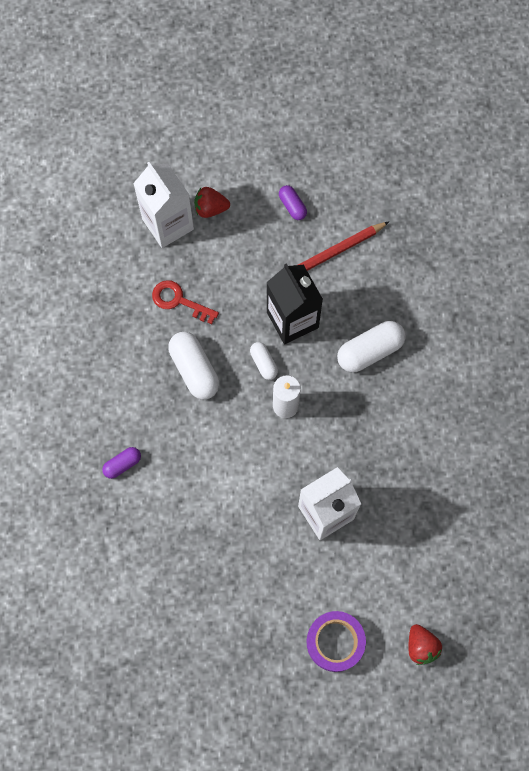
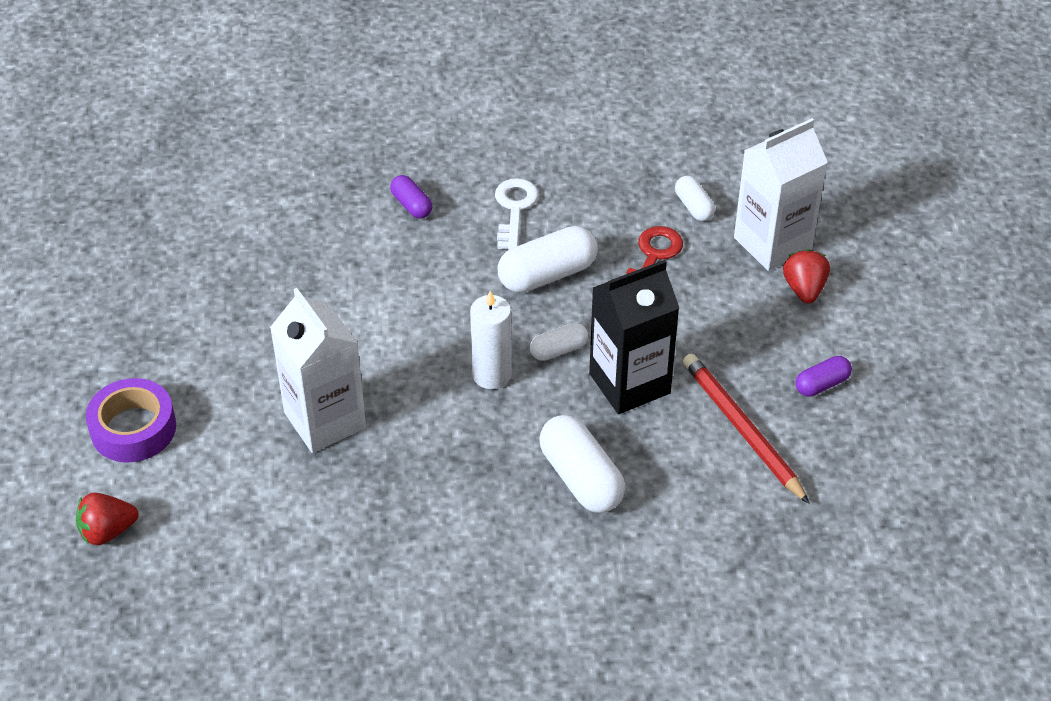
camera: 90 degrees right, 25 degrees down
(129, 392) = (514, 209): none -> white key
(131, 271) = (694, 207): none -> white capsule

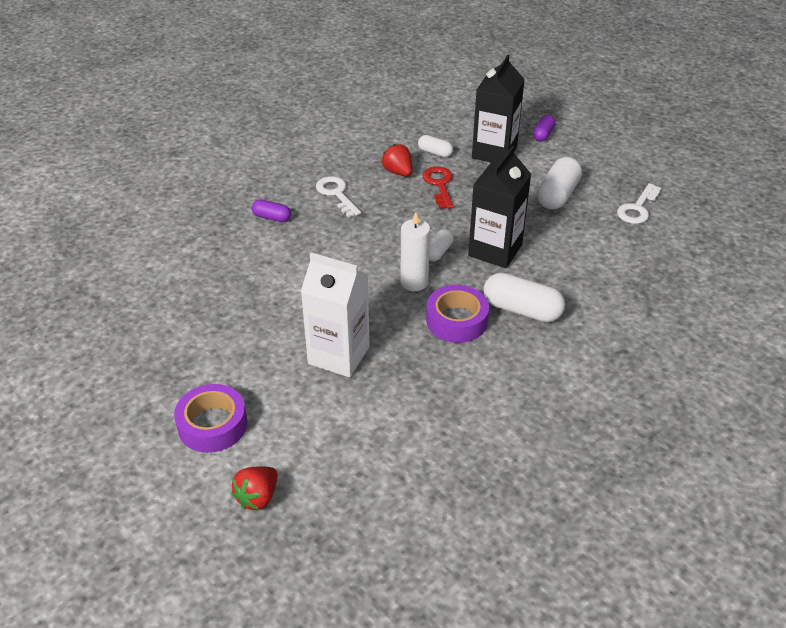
camera: 35 degrees left, 5 degrees down
(492, 450) = (456, 320): none -> purple tape
(547, 275) = (391, 218): white capsule -> white capsule (557, 195)
(742, 430) = (577, 244): red pencil -> none
(772, 243) = (494, 152): white carton -> black carton
(804, 289) = (533, 166): red strawberry -> red strawberry (398, 172)
(822, 384) = (591, 205): purple capsule -> purple capsule (543, 134)
(880, 421) = (637, 208): none -> white key

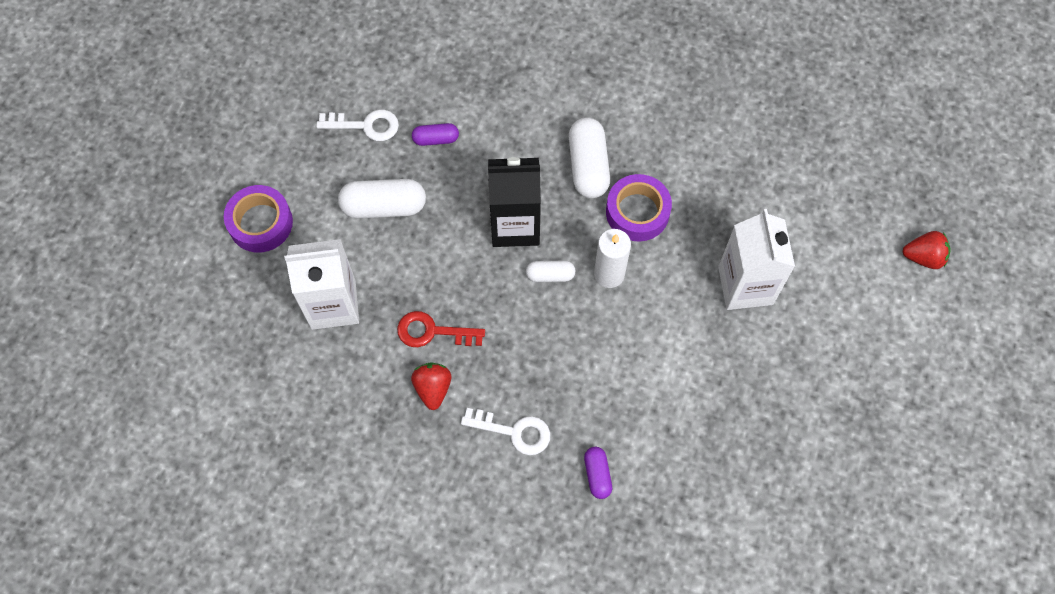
camera: 120 degrees left, 25 degrees up
(212, 425) = (888, 337): purple tape -> purple tape (260, 223)
(336, 194) = (514, 431): white key -> white key turned 105 degrees counterclockwise
(398, 172) = (433, 388): red strawberry -> red strawberry turned 150 degrees clockwise
(435, 152) = (369, 368): white capsule -> none
(439, 185) = (432, 332): red key -> red key turned 45 degrees clockwise
(494, 152) = (333, 304): black carton -> white carton
(543, 134) = (265, 269): purple capsule -> purple capsule (436, 139)

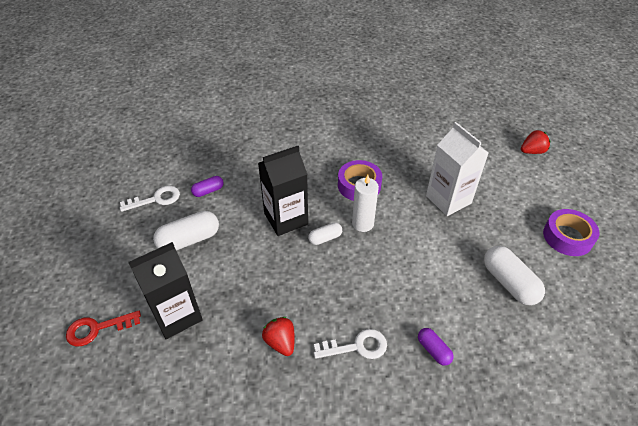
camera: 25 degrees left, 20 degrees down
(260, 223) = (98, 283): purple tape -> purple tape (567, 237)
(333, 304) = (177, 315): white carton -> black carton
(432, 332) = (261, 304): red key -> red key (97, 329)
(588, 166) = (314, 173): white capsule -> white capsule (509, 283)

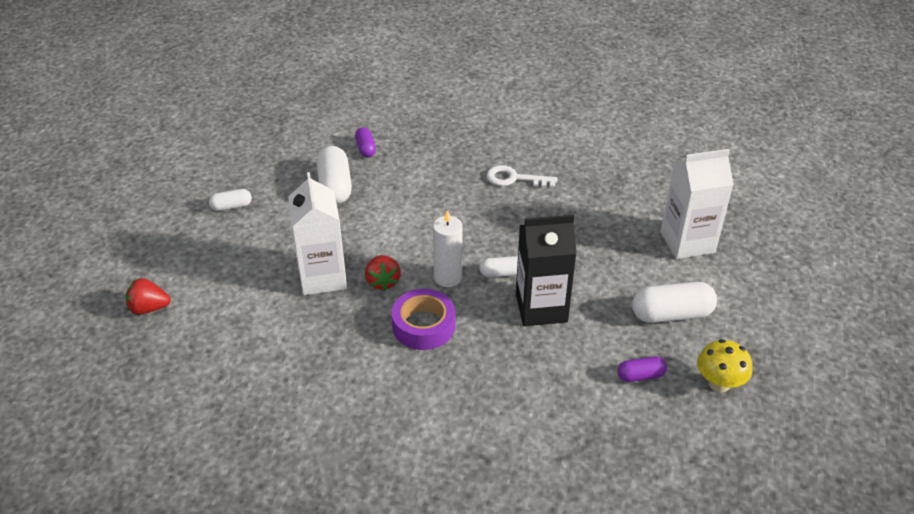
camera: 160 degrees left, 5 degrees down
(97, 329) = (772, 250): red key -> none
(156, 199) = (719, 383): white key -> yellow mushroom
(177, 315) = (687, 242): black carton -> white carton
(280, 342) = (585, 198): red strawberry -> red strawberry (383, 282)
(433, 350) = (447, 161): purple capsule -> purple capsule (365, 149)
(567, 237) = (231, 206): purple tape -> white capsule

